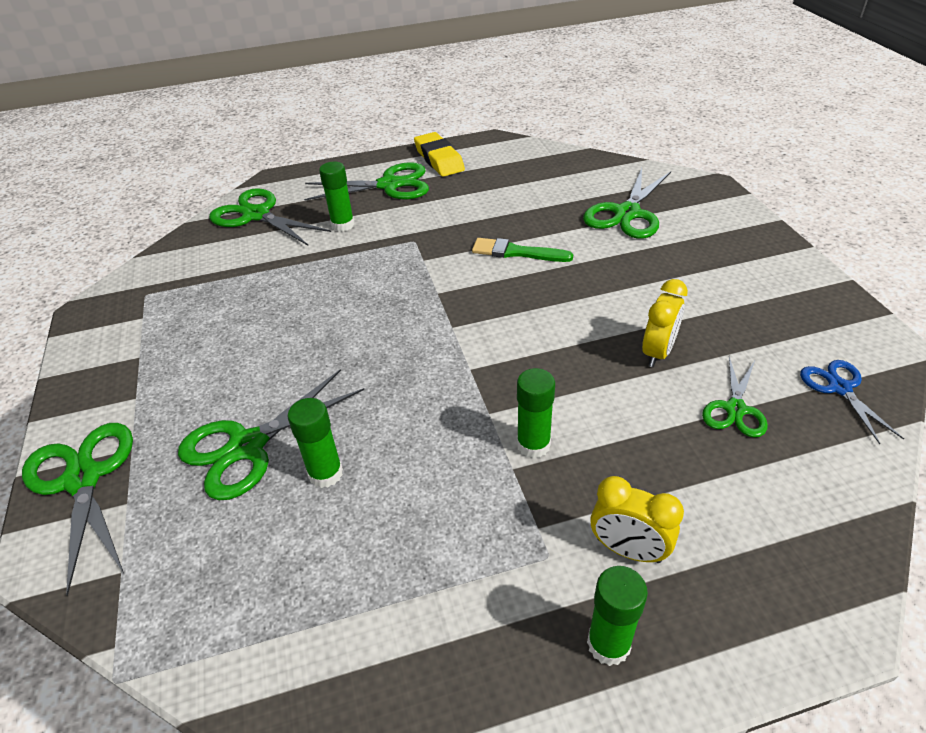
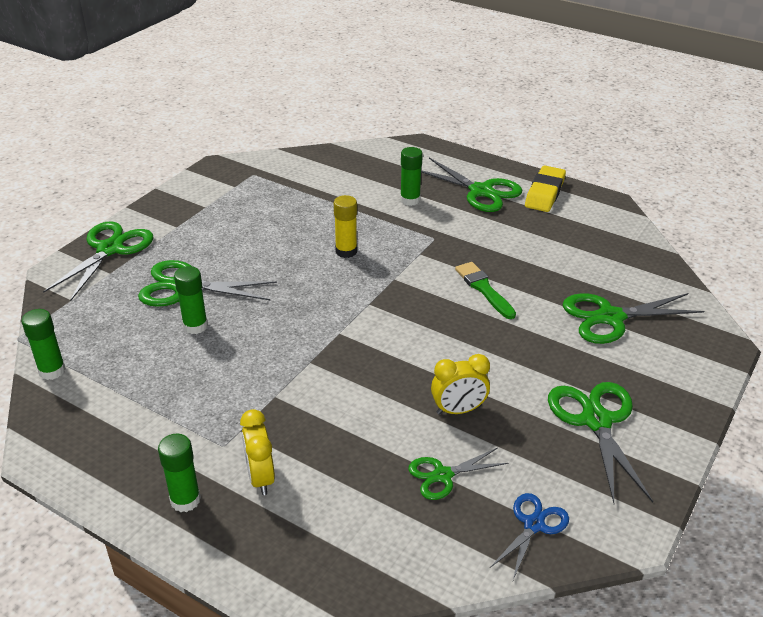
camera: 45 degrees right, 5 degrees down
(256, 215) = (373, 162): green scissors -> green scissors (596, 421)
(358, 300) = (346, 251): none -> yellow glue stick
(533, 445) = (303, 395): green glue stick -> green glue stick (52, 371)

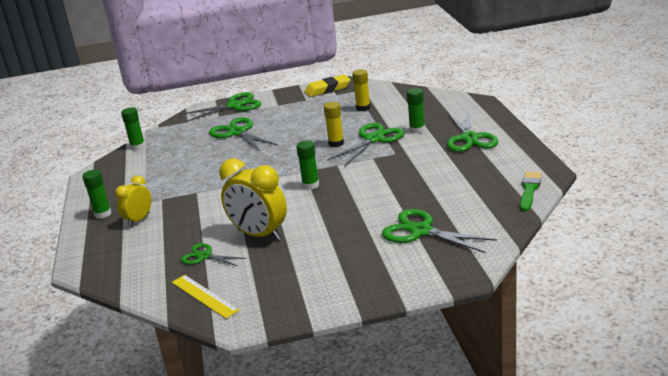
camera: 50 degrees right, 10 degrees down
(195, 326) = (214, 151): green glue stick -> green glue stick (310, 185)
(301, 193) = (363, 108): none -> yellow glue stick
(458, 410) = (259, 235): yellow clock -> yellow clock, size x1.71
(483, 289) = (375, 188): green brush -> green brush (529, 190)
(534, 525) = (204, 296): blue scissors -> yellow ruler
(545, 193) = (511, 152): yellow eraser -> yellow eraser (328, 89)
(596, 421) = (315, 273): green scissors -> green scissors (374, 139)

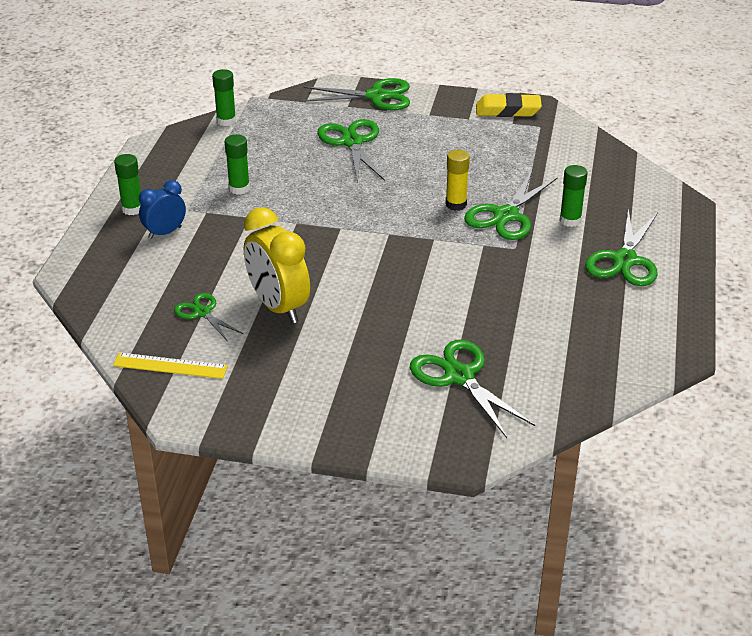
camera: 20 degrees right, 10 degrees up
(139, 220) = (165, 232): yellow clock -> blue clock
(204, 296) = (170, 366): yellow ruler -> yellow ruler turned 60 degrees counterclockwise
(310, 185) = (382, 258): green glue stick -> green glue stick (239, 188)
(363, 108) = (529, 159): yellow glue stick -> none
(374, 139) = (506, 215): green scissors -> green scissors turned 150 degrees clockwise
(529, 190) = (634, 369): green brush -> none

